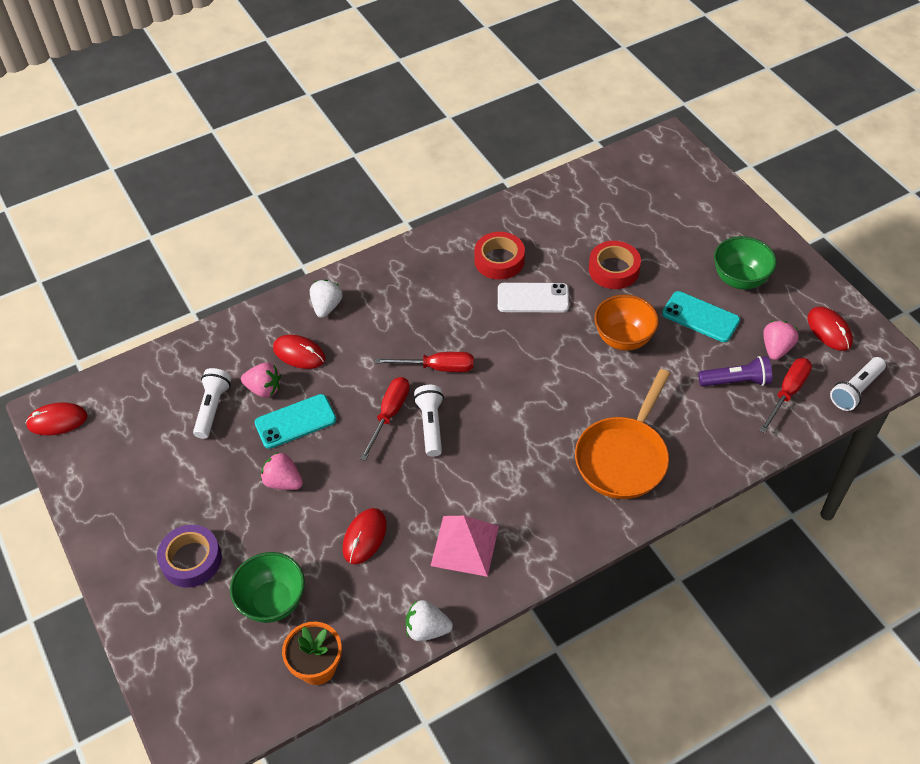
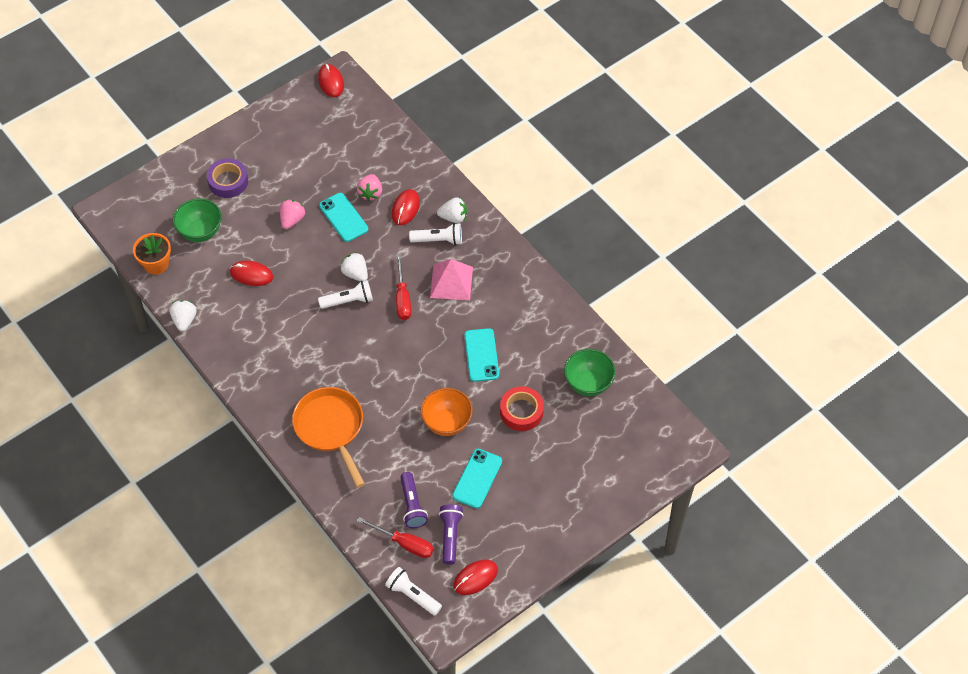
camera: 80 degrees right, 5 degrees up
(212, 408) = (350, 166): white flashlight -> white flashlight (438, 240)
(389, 414) = (355, 274): red screwdriver -> white strawberry
(465, 545) = (248, 334): pink pyramid -> pink pyramid (451, 282)
(499, 260) = (519, 327): red tape -> none
(533, 298) = (481, 355): white phone -> turquoise phone
(623, 457) = (331, 428): orange pan -> orange pan turned 45 degrees clockwise
(739, 279) = (524, 508): green bowl -> green bowl (588, 383)
(776, 348) = (450, 536): pink strawberry -> purple flashlight

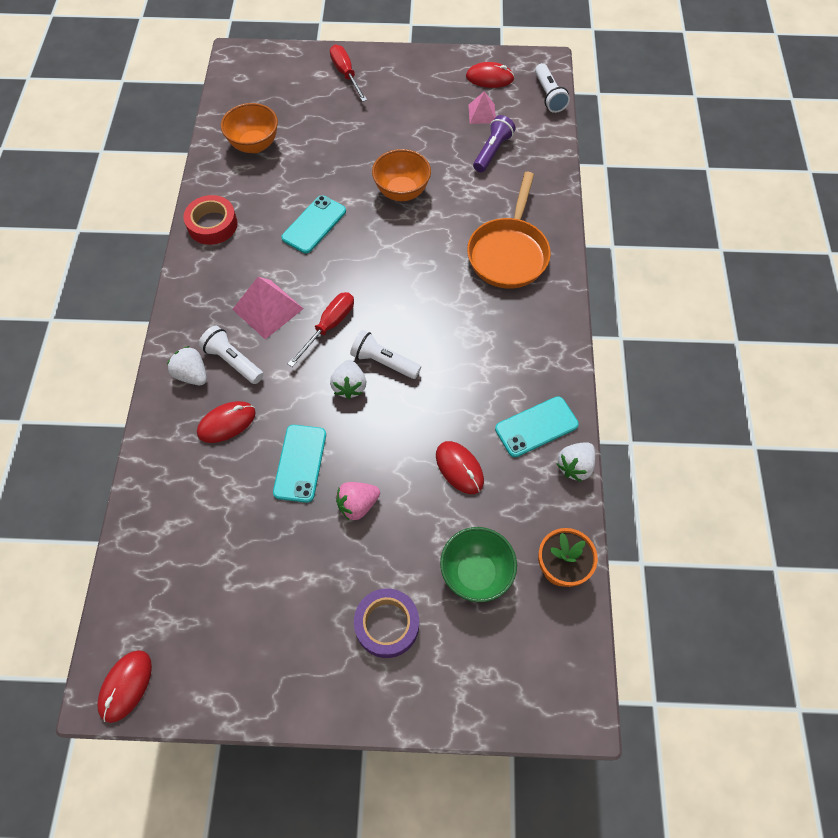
camera: 140 degrees left, 5 degrees up
(370, 193) = (243, 471): pink strawberry -> none
(404, 543) = (523, 130): red screwdriver -> red screwdriver (346, 74)
(450, 536) = (482, 114): purple flashlight -> pink pyramid
(477, 478) = (420, 137): turquoise phone -> turquoise phone (536, 427)
(521, 411) = (331, 160): red tape -> red tape (212, 225)
(588, 383) = (254, 145): green bowl -> orange bowl

